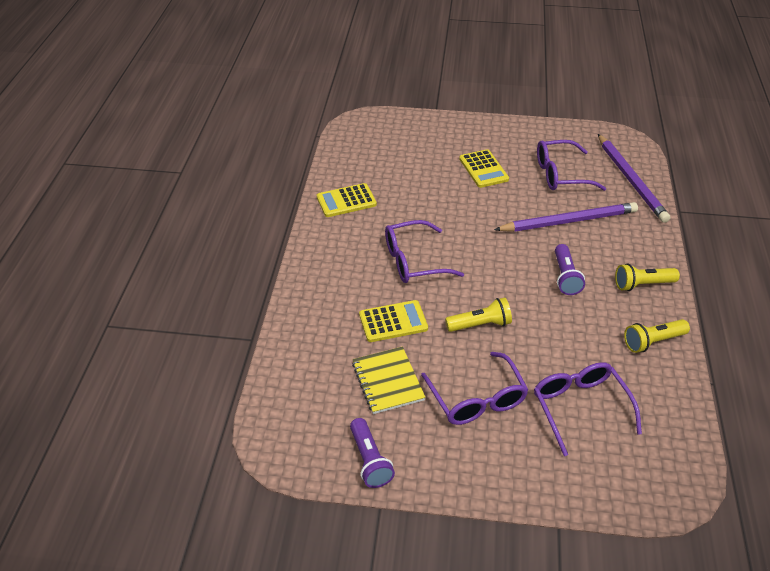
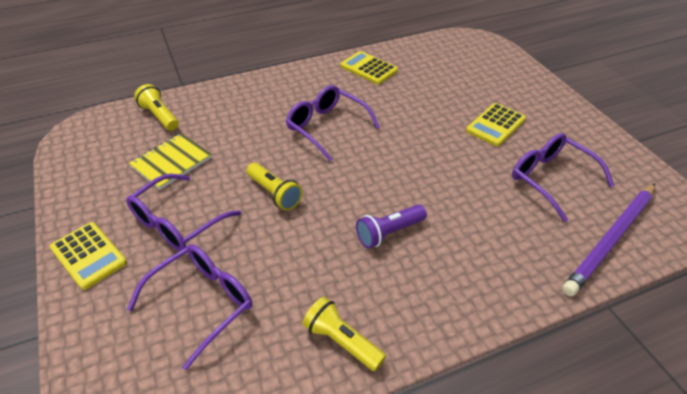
camera: 60 degrees right, 0 degrees up
(370, 460) = (80, 182): purple flashlight -> none
(393, 322) = (243, 141): yellow calculator -> yellow calculator (88, 255)
(568, 221) = (480, 208): purple pencil -> none
(642, 284) = (432, 304): yellow flashlight -> yellow flashlight (159, 116)

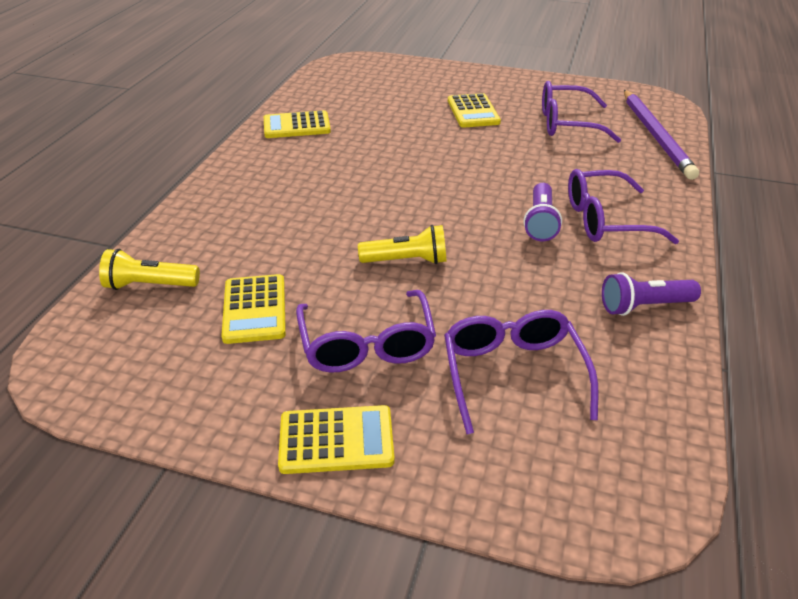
camera: 50 degrees left, 5 degrees down
(171, 162) = (254, 309): yellow notebook -> yellow calculator
(327, 127) = (350, 187): purple glasses -> purple glasses (606, 220)
(342, 341) = (644, 306): yellow flashlight -> purple flashlight

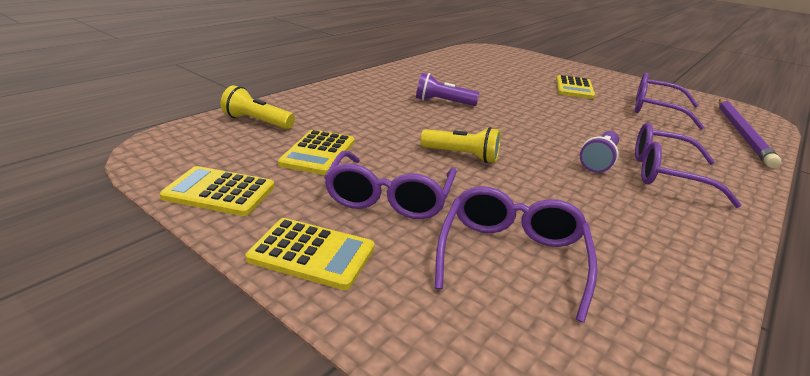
camera: 20 degrees right, 10 degrees down
(296, 126) = (430, 69): yellow calculator -> yellow calculator (219, 192)
(644, 306) = (682, 245): purple flashlight -> purple flashlight (443, 102)

